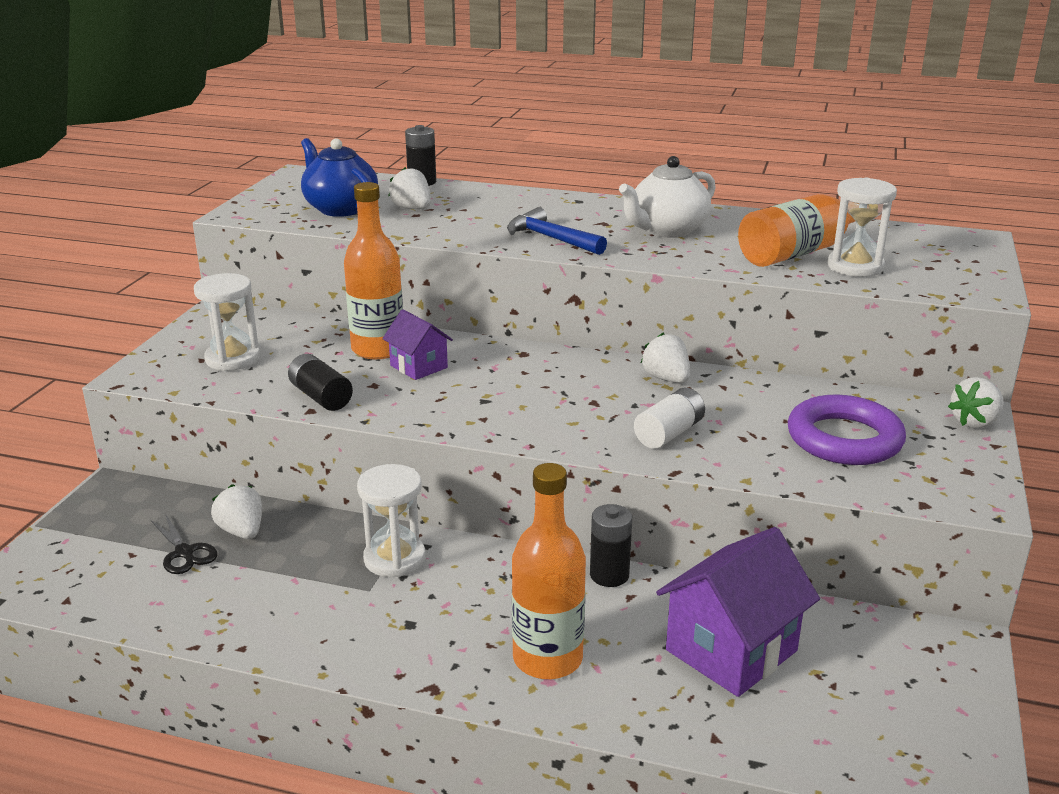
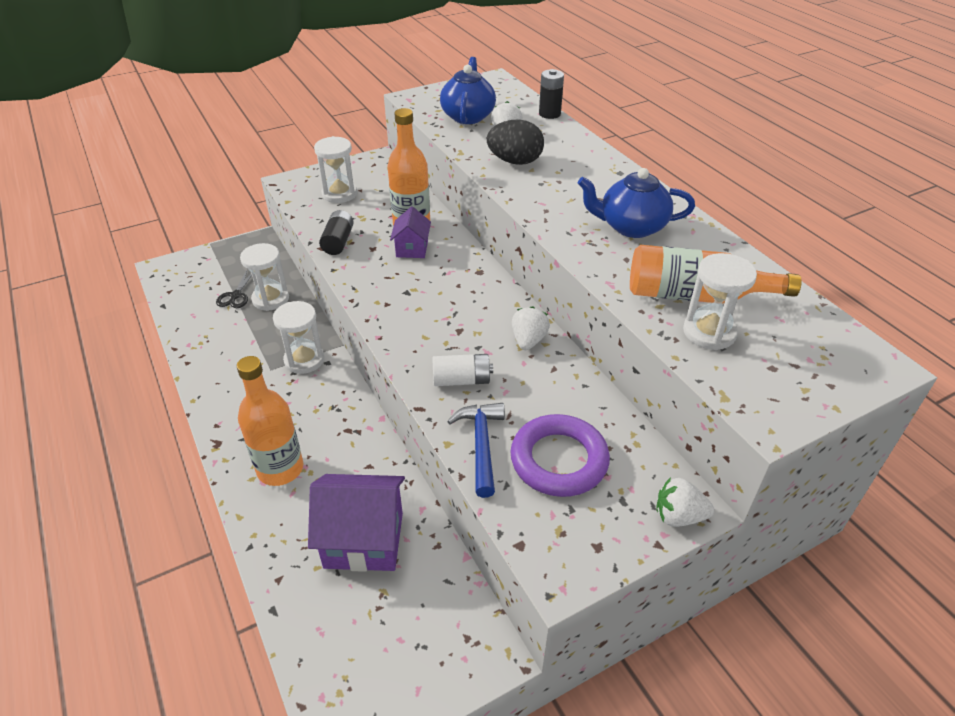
camera: 45 degrees right, 15 degrees up
(242, 531) = (270, 299): white strawberry -> white hourglass
(469, 224) = (515, 161): none -> black egg
(551, 238) = (542, 196): blue hammer -> blue hammer (481, 445)
(609, 575) = (379, 445): black battery -> none
(667, 230) = (631, 227): white teapot -> blue teapot

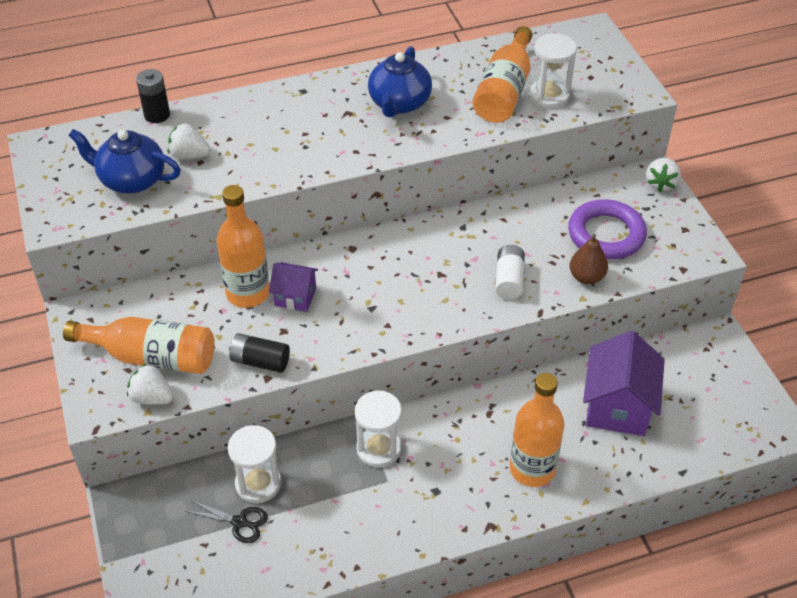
camera: 80 degrees left, 5 degrees up
(339, 194) = (151, 357): white hourglass -> orange bottle
(481, 445) = (586, 277): blue hammer -> brown pear
(515, 161) = (254, 157): black egg -> none
(528, 340) = (464, 229): white strawberry -> white strawberry (152, 397)

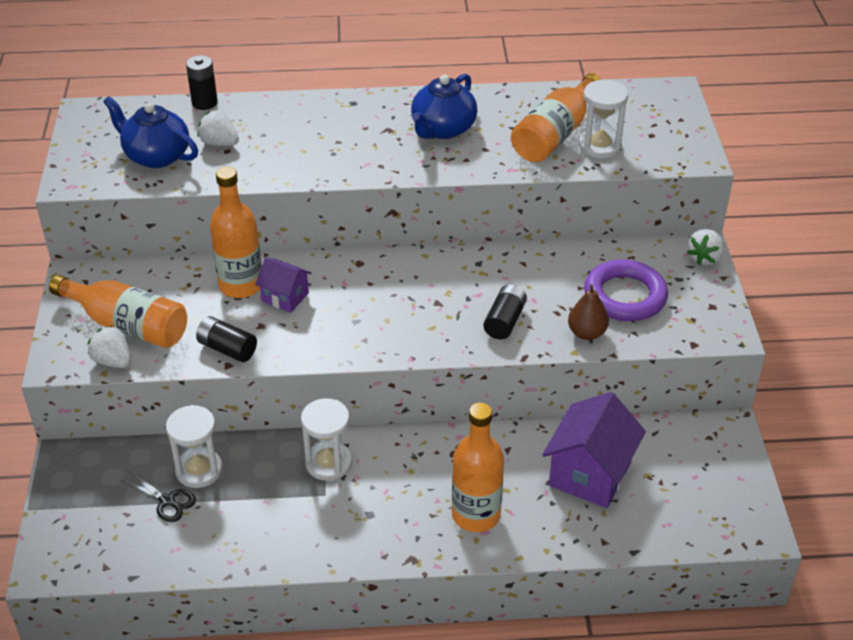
camera: 15 degrees right, 5 degrees down
(509, 280) = (505, 321): white battery -> black battery

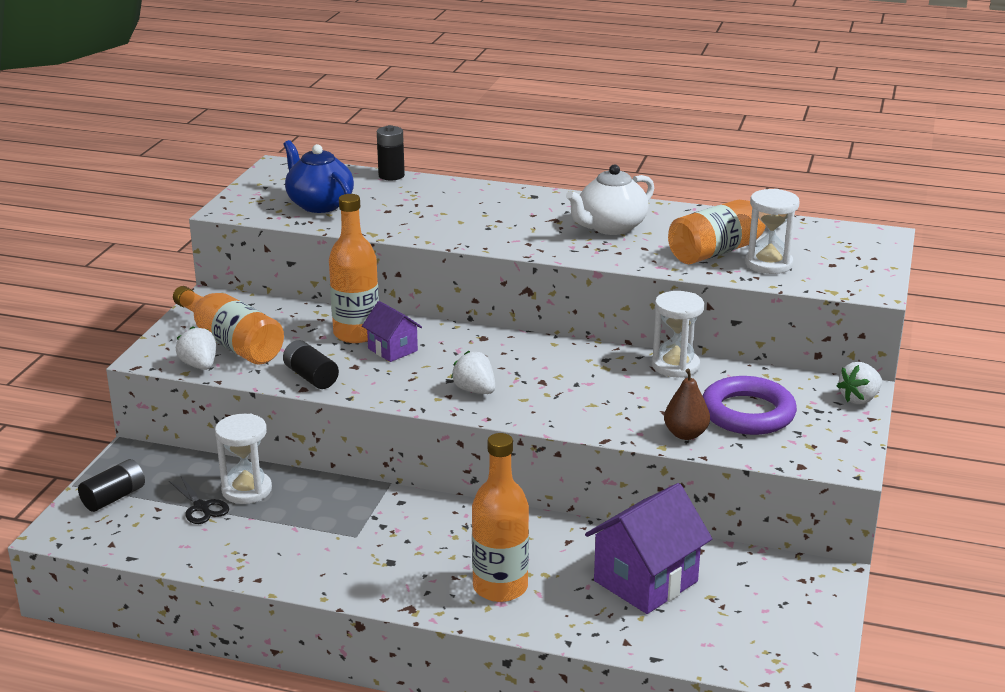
camera: 20 degrees right, 15 degrees down
(219, 143) = (384, 205): white strawberry -> white strawberry (475, 390)
(328, 463) = (375, 512): white hourglass -> white hourglass (675, 366)
(443, 129) = (610, 227): blue teapot -> white teapot
(505, 321) = (603, 408): black battery -> black battery (114, 497)

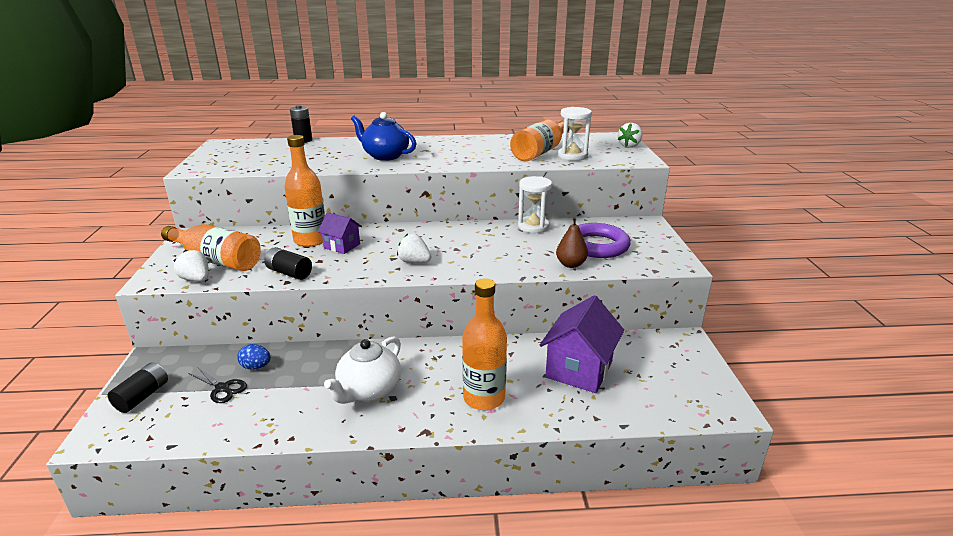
camera: 20 degrees left, 0 degrees up
(247, 490) = (256, 367): white hourglass -> blue egg
(319, 204) = (260, 159): blue teapot -> blue teapot (385, 156)
(610, 227) = (463, 150): white teapot -> white teapot (369, 391)
(859, 399) = (653, 227): white strawberry -> white strawberry (629, 146)

